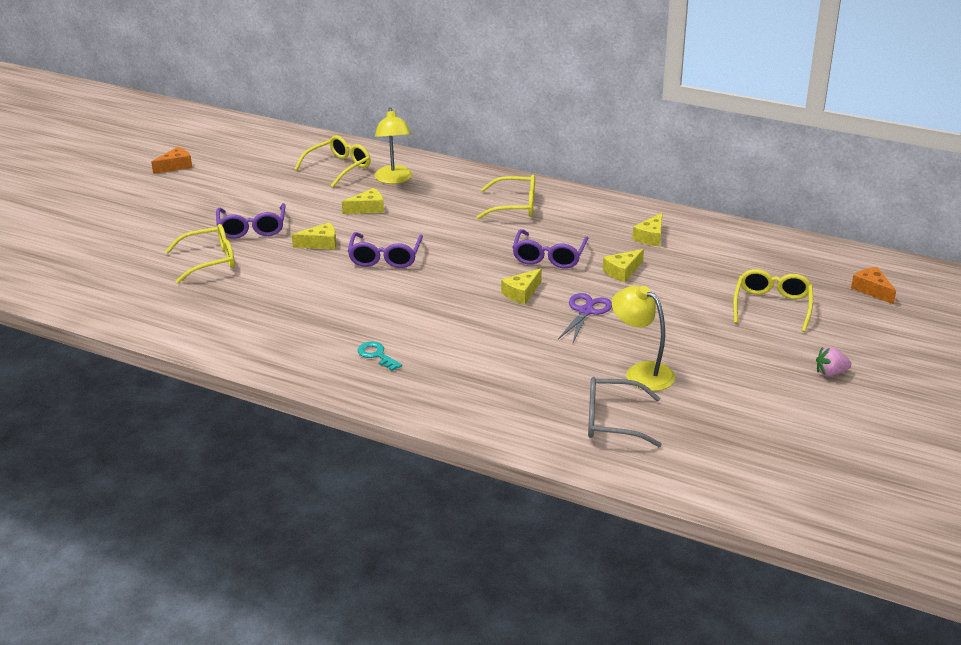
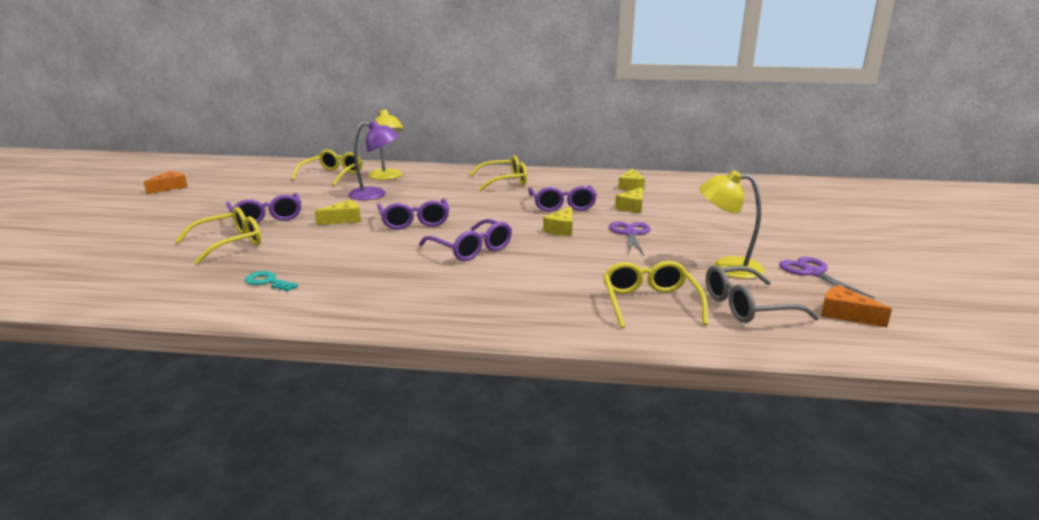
camera: 20 degrees left, 10 degrees down
(368, 208) = (375, 195): yellow cheese -> purple lamp
(376, 355) = (459, 291): turquoise key -> turquoise key (267, 282)
(417, 306) = (471, 249): none -> purple glasses
(718, 395) = (812, 273): none -> purple scissors
(772, 306) = (772, 213): yellow glasses -> yellow glasses (649, 303)
(830, 373) = (875, 245): pink strawberry -> none
(872, 290) = (828, 196): orange cheese -> orange cheese (845, 314)

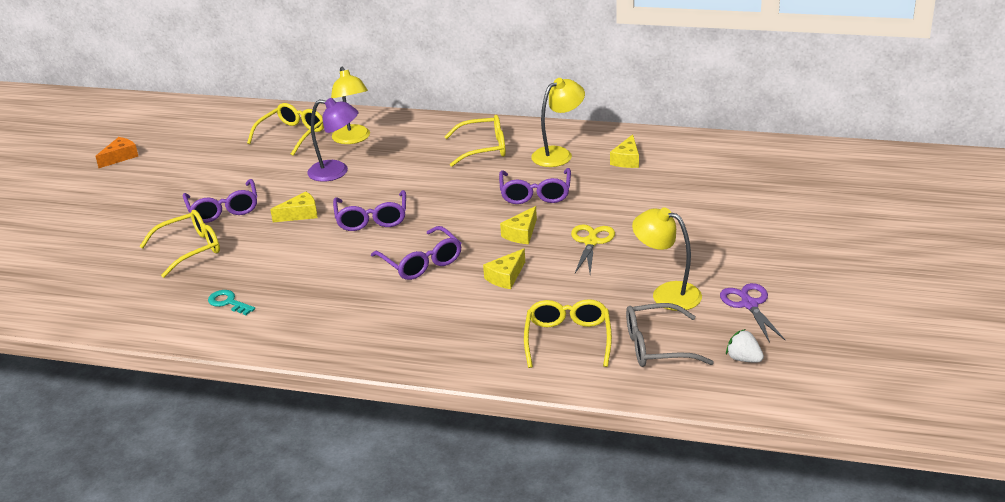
camera: 10 degrees right, 10 degrees up
(570, 184) = (558, 154): none -> yellow lamp
(630, 233) = (591, 242): purple scissors -> yellow scissors
(632, 207) = (612, 197): yellow cheese -> yellow cheese (506, 277)
(845, 314) = (743, 359): orange cheese -> white strawberry

